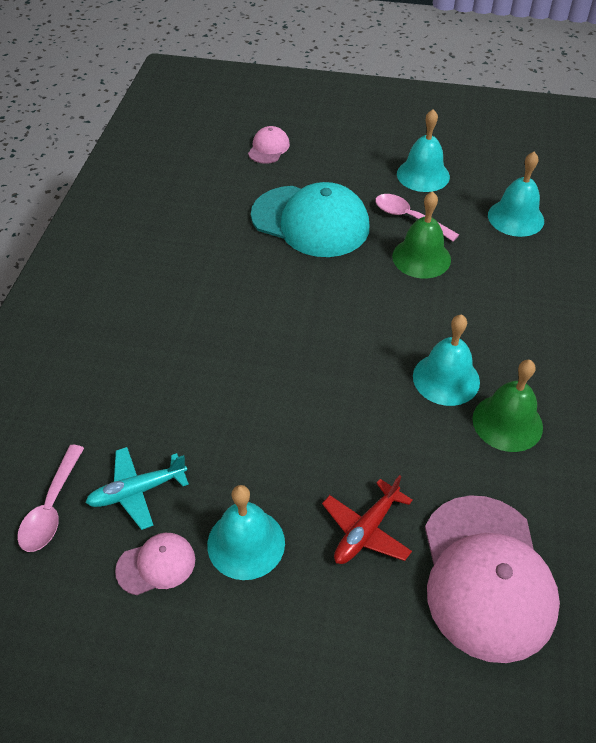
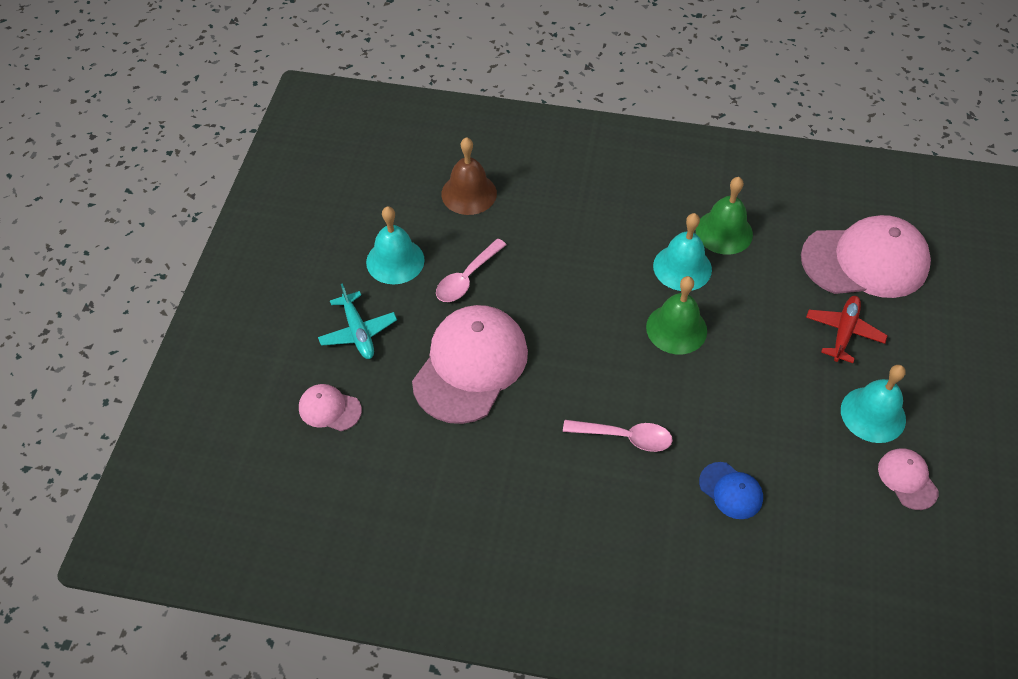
camera: 90 degrees left, 5 degrees up
(51, 508) = (872, 574): pink spoon -> pink spoon (625, 437)
(137, 491) = (841, 502): turquoise plane -> turquoise plane (358, 332)
(164, 396) = (731, 491): none -> blue cap
(310, 221) = (470, 366): turquoise cap -> pink cap
(366, 531) = (843, 332): red plane -> red plane turned 105 degrees counterclockwise
(421, 257) = (528, 272): green bell -> green bell (676, 329)
(515, 218) = (469, 193): turquoise bell -> brown bell

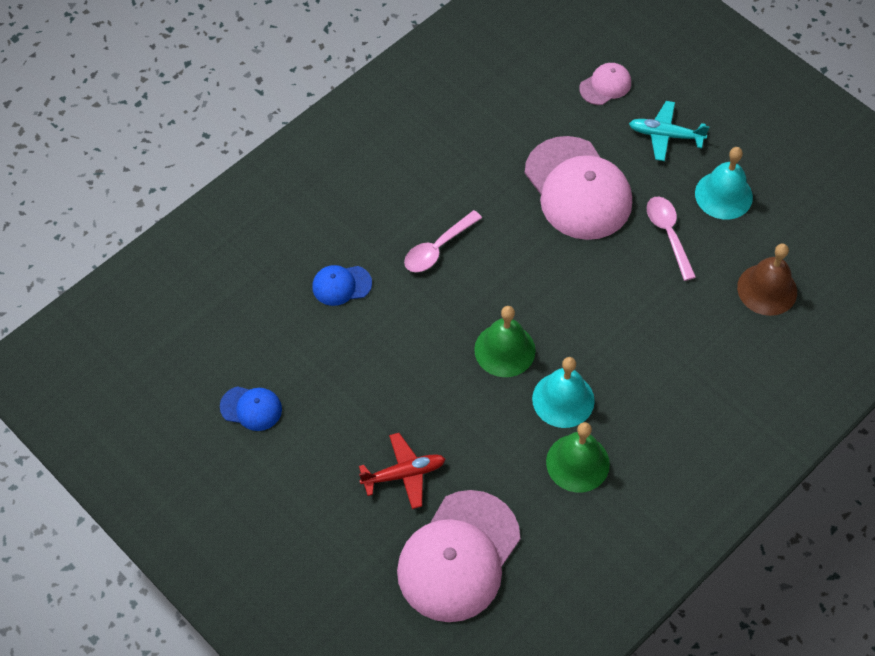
camera: 125 degrees right, 5 degrees up
(843, 332) = (404, 474): red plane -> red plane turned 75 degrees counterclockwise
(873, 414) = (318, 431): turquoise bell -> none
(907, 479) = (251, 408): pink cap -> blue cap

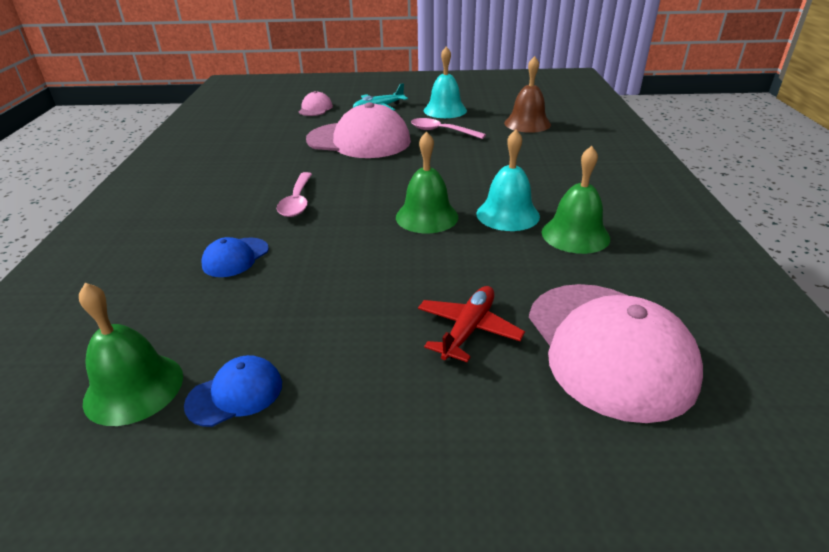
camera: 45 degrees left, 25 degrees down
(211, 360) = (134, 388): none -> green bell

